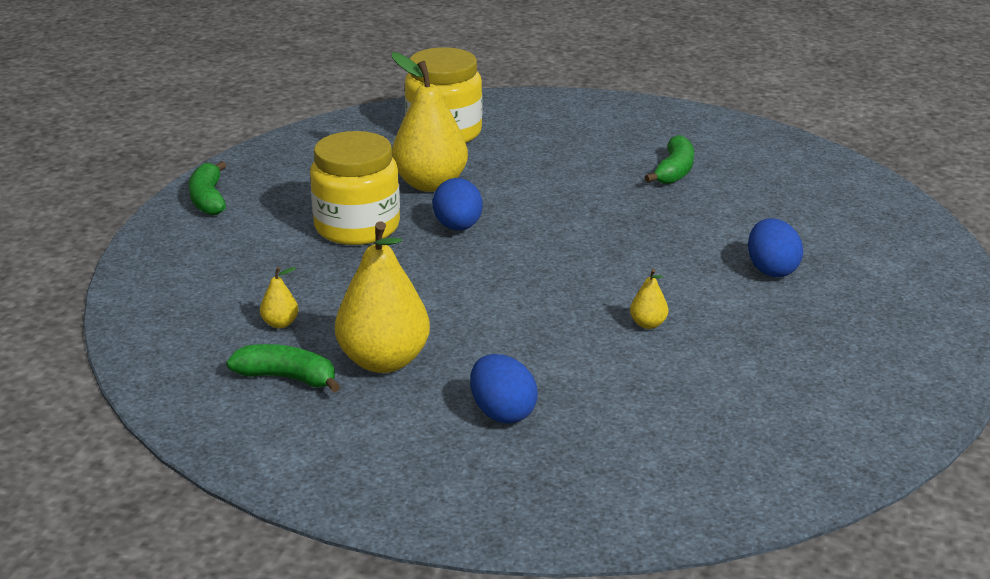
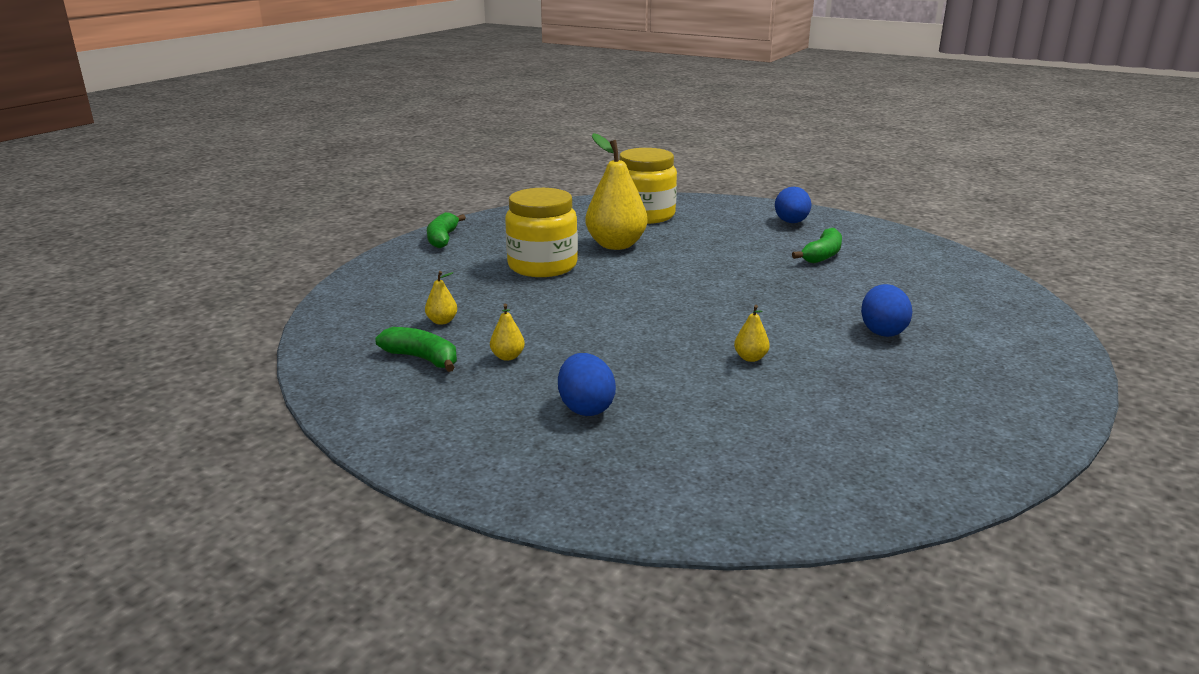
camera: 15 degrees right, 5 degrees down
(384, 361) = (507, 357): yellow pear -> yellow pear, size x0.42
(458, 227) = (622, 274): blue egg -> blue egg (791, 222)

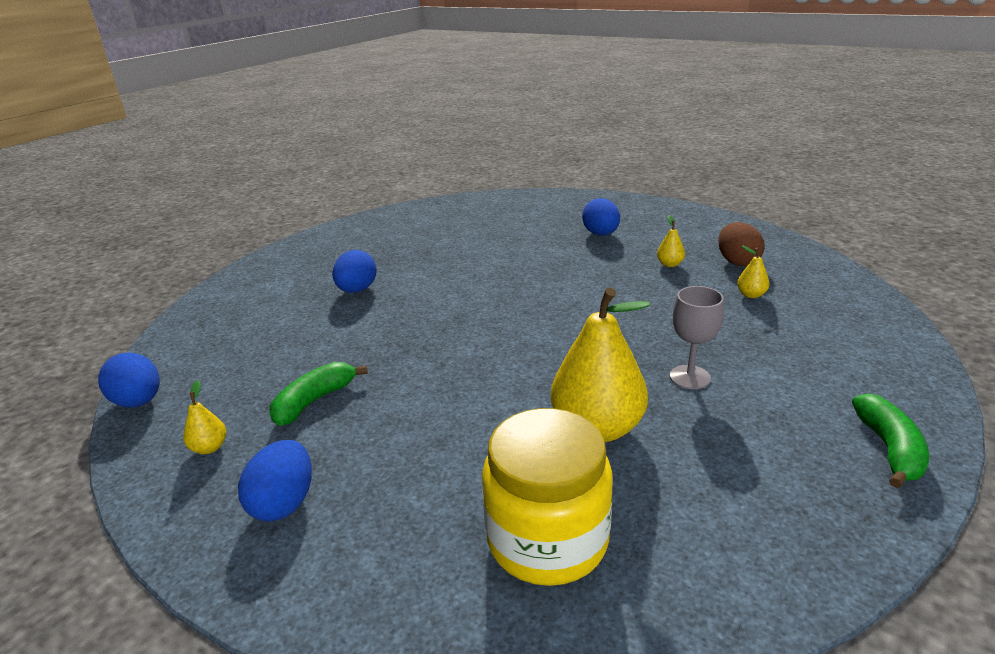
camera: 175 degrees left, 5 degrees up
(422, 359) = (737, 262): green banana -> brown egg
(542, 266) = (690, 377): yellow jar -> grey goblet
(750, 358) = (480, 266): yellow pear -> yellow pear (209, 447)
(958, 255) = (139, 402): none -> blue egg

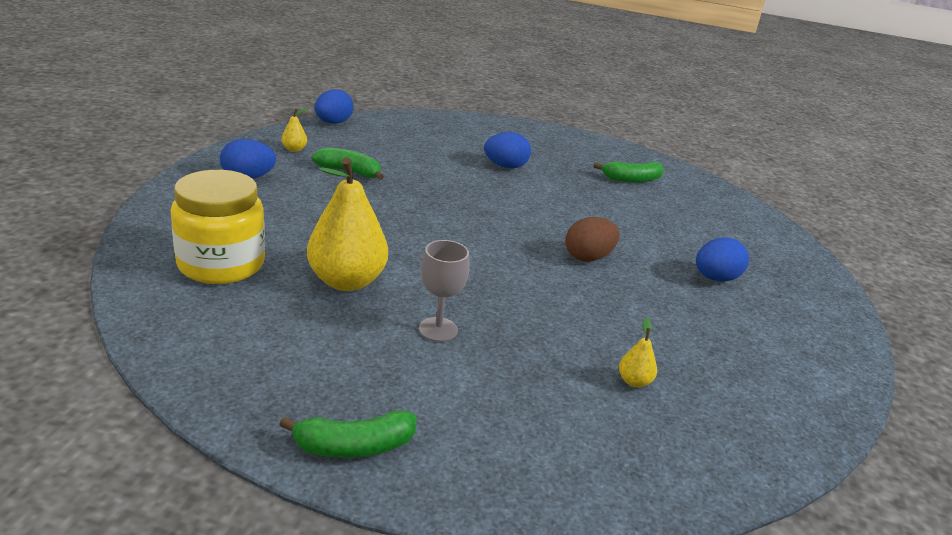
camera: 65 degrees right, 0 degrees up
(418, 232) = (631, 179): none -> green banana
(669, 264) = (672, 324): yellow pear -> none
(737, 262) = (719, 377): brown egg -> brown egg (588, 257)

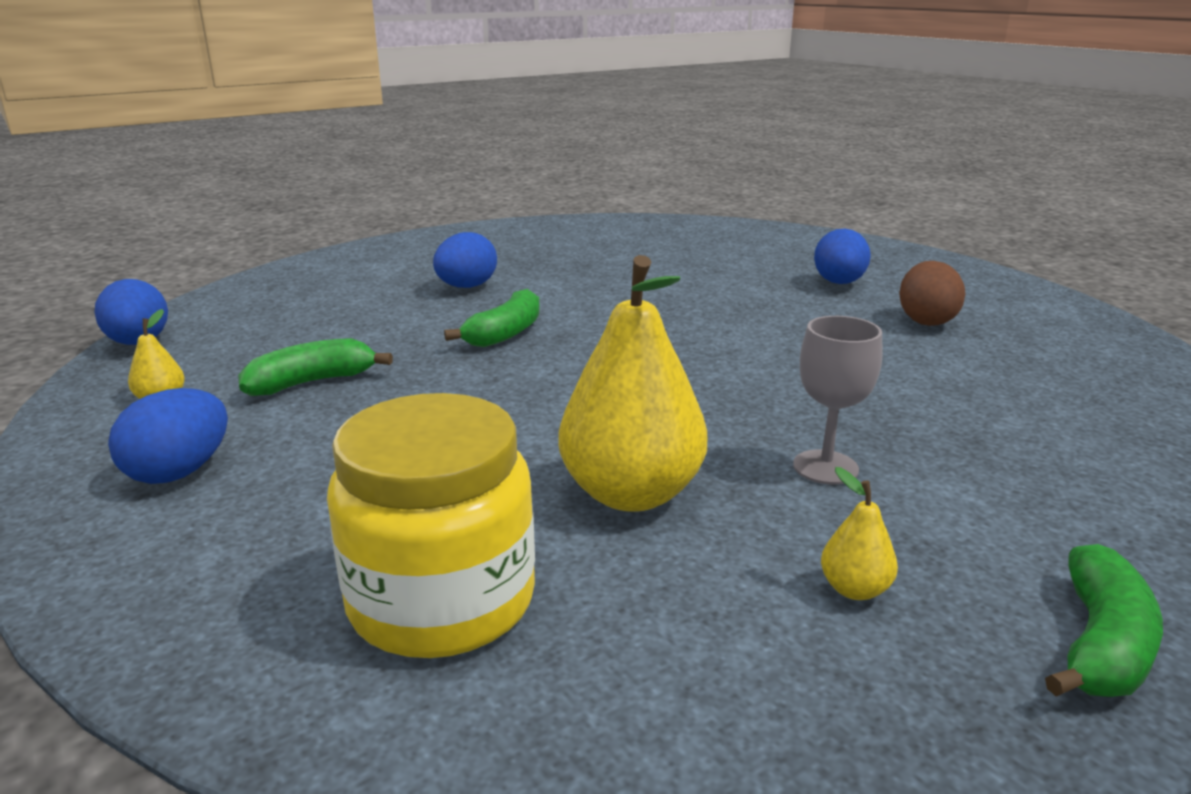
camera: 45 degrees left, 5 degrees down
(588, 257) = (737, 321): brown egg -> brown egg (926, 321)
(631, 179) = (594, 244): green banana -> green banana (505, 333)
(634, 381) = (1016, 391): yellow pear -> yellow pear (854, 589)

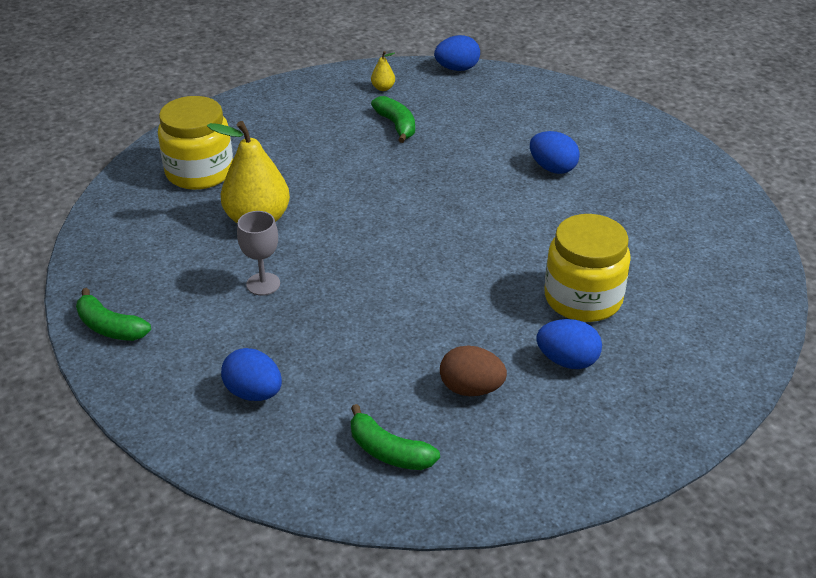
camera: 95 degrees right, 15 degrees up
(179, 472) = (310, 105): blue egg -> blue egg (254, 393)
(505, 333) = (461, 185): green banana -> green banana (389, 451)
(730, 276) = (583, 298): none -> yellow jar
(854, 589) = (167, 271): yellow pear -> none

